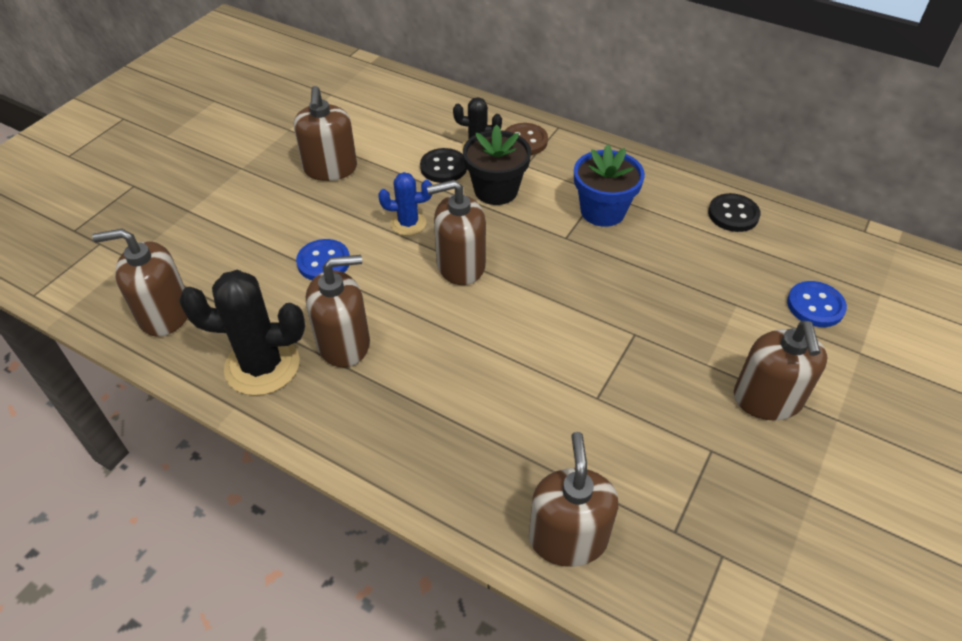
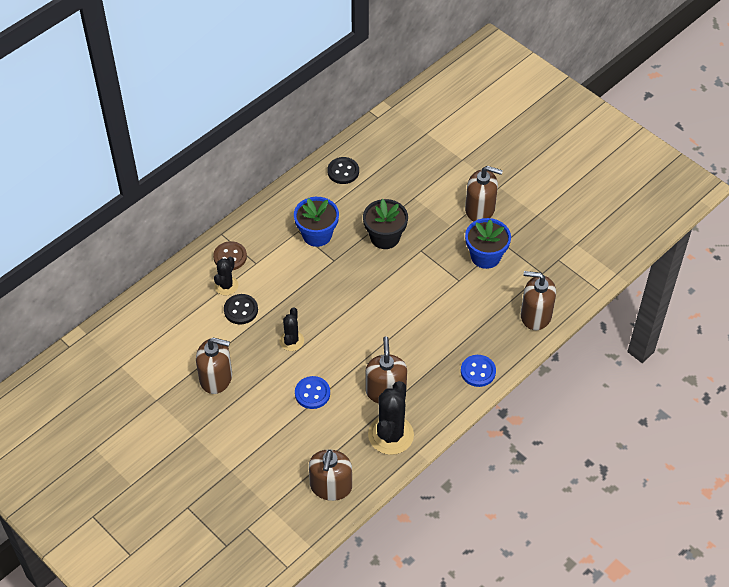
camera: 75 degrees left, 5 degrees up
(408, 223) = (291, 341): blue cactus -> black cactus
(460, 265) = (340, 320): brown soap dispenser -> none
(496, 190) = (276, 286): black flower pot -> black flower pot (385, 237)
(667, 427) = (485, 256): none -> blue flower pot
(815, 306) = (426, 164): blue button -> blue button (478, 371)

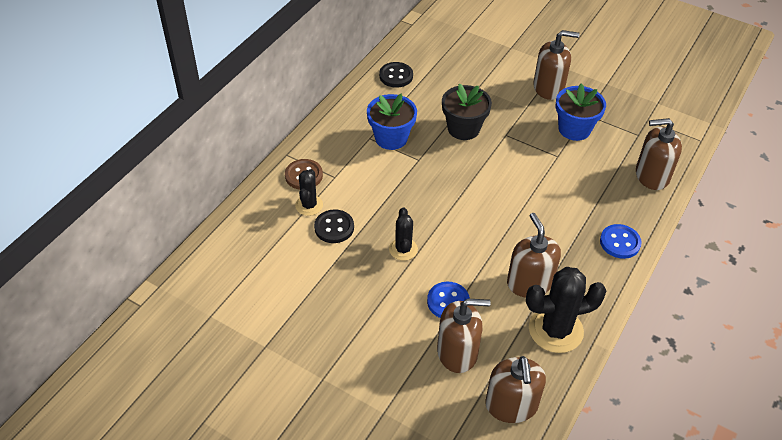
camera: 15 degrees left, 5 degrees down
(216, 378) = (330, 307): brown soap dispenser -> brown soap dispenser (457, 352)
(391, 435) = (555, 330): black cactus -> black cactus turned 75 degrees clockwise

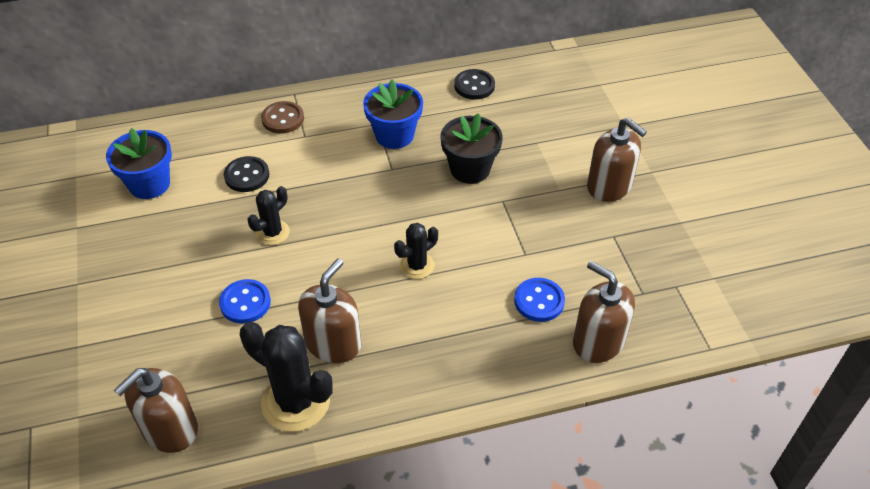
camera: 45 degrees right, 0 degrees up
(309, 205) = (253, 145): black cactus -> black cactus (417, 266)
(457, 352) = (193, 349): brown soap dispenser -> none
(574, 129) = (579, 241): blue flower pot -> blue flower pot (149, 184)
(620, 242) = (469, 377): blue button -> blue button (539, 301)

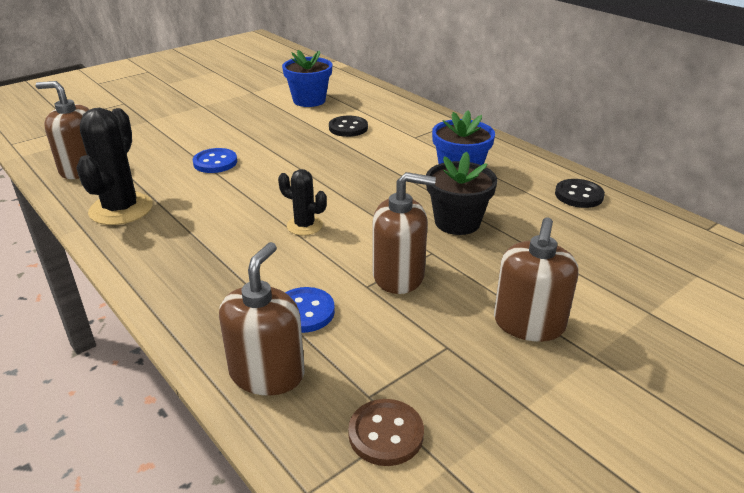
camera: 65 degrees right, 15 degrees down
(273, 233) = (295, 153): black cactus -> none
(283, 119) = (424, 124): brown button -> brown button (386, 434)
(333, 343) = (190, 209): brown soap dispenser -> brown soap dispenser (398, 276)

